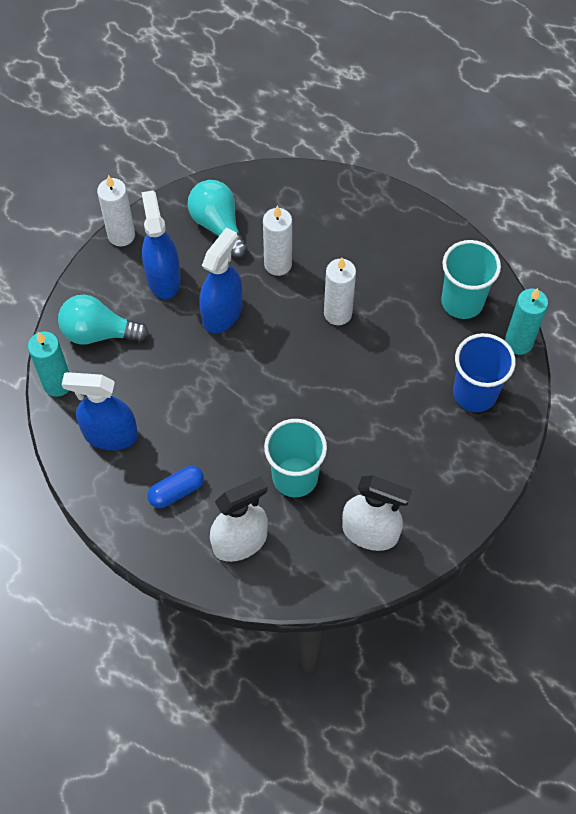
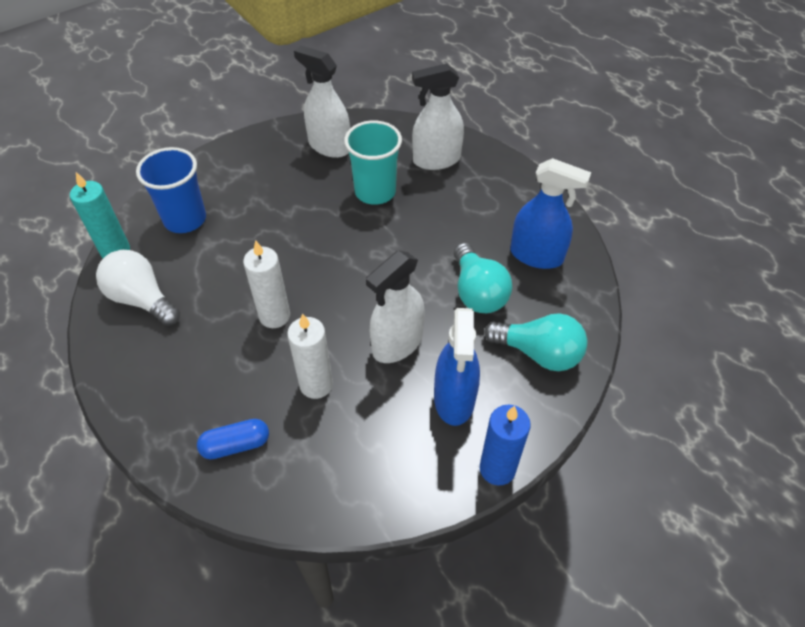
camera: 165 degrees left, 10 degrees down
(57, 384) = (587, 311): turquoise candle -> none
(121, 235) = (497, 469): white candle -> blue candle
(176, 491) = (482, 202): blue capsule -> blue capsule (236, 445)
(218, 225) = (370, 452): turquoise light bulb -> turquoise light bulb (477, 292)
(222, 313) = (397, 343): blue spray bottle -> white spray bottle
(462, 302) = (142, 299): turquoise cup -> white light bulb

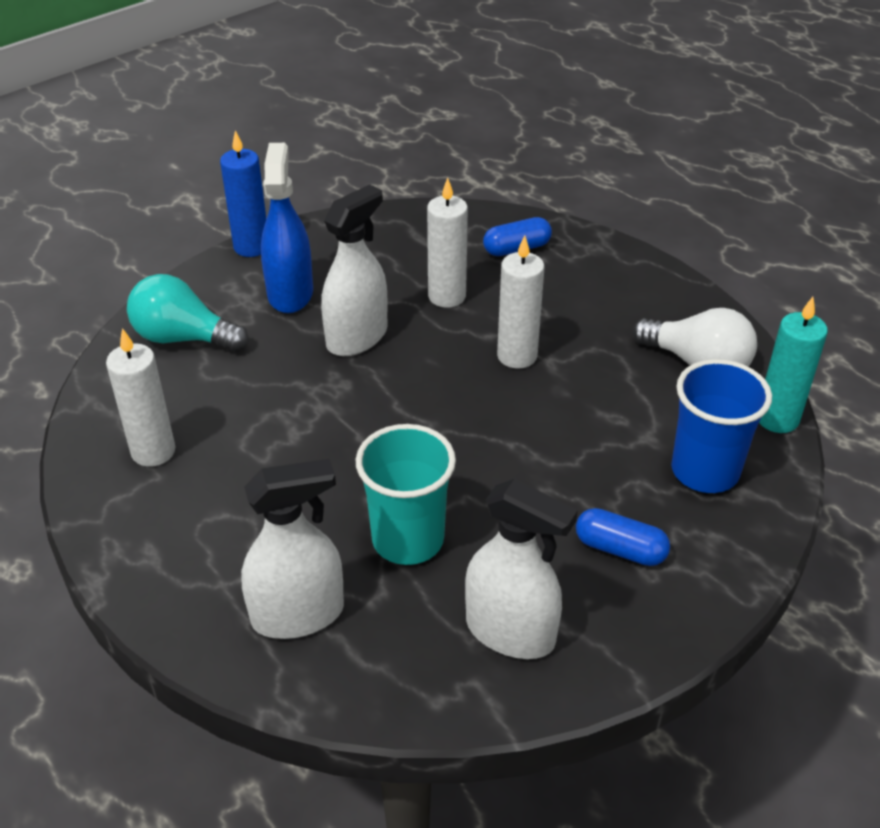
camera: 175 degrees right, 10 degrees down
(257, 179) = (620, 549): none -> blue capsule
(477, 292) = (249, 398): turquoise light bulb -> none
(536, 255) = (153, 451): blue spray bottle -> white candle

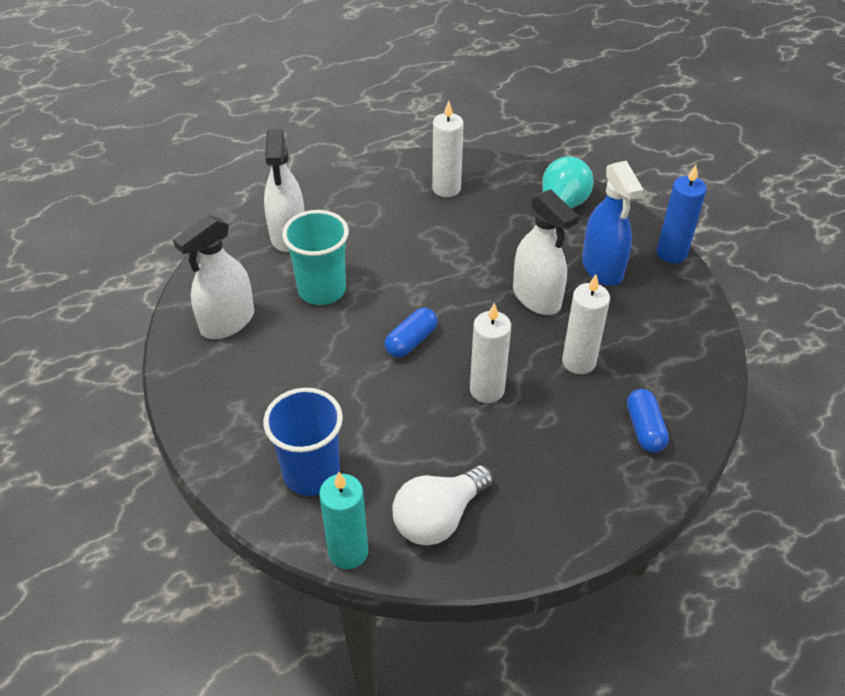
camera: 105 degrees right, 5 degrees up
(290, 293) = (602, 268): blue spray bottle -> blue spray bottle turned 60 degrees clockwise
(620, 549) = (262, 395): blue capsule -> blue capsule (411, 341)

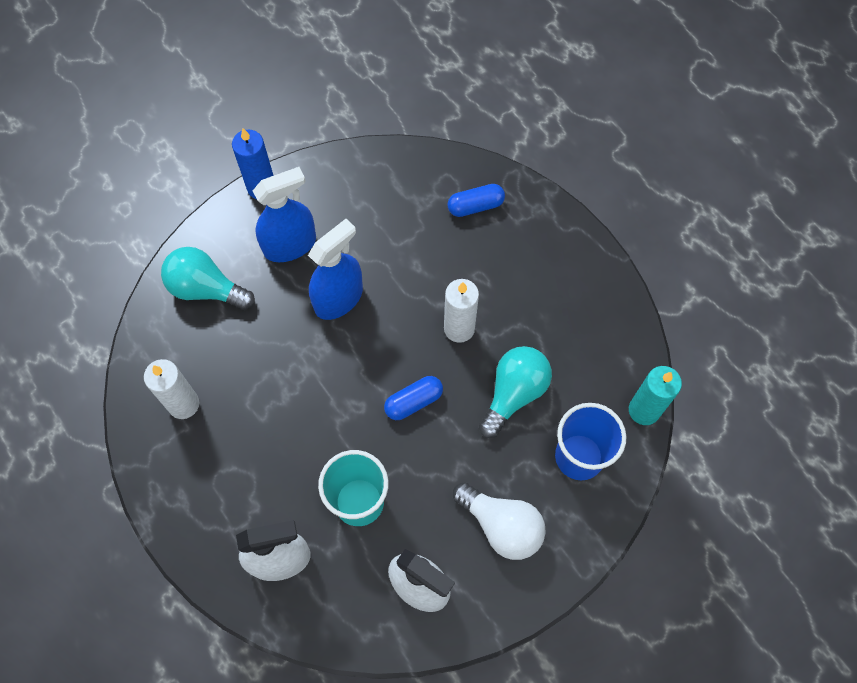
camera: 100 degrees left, 20 degrees up
(400, 426) = (514, 393): none -> turquoise light bulb
(411, 341) = (413, 401): blue capsule -> blue capsule turned 60 degrees counterclockwise
(438, 518) = (596, 348): white light bulb -> white light bulb (501, 526)
(537, 297) = (338, 298): white spray bottle -> blue spray bottle
(578, 362) = (412, 258): white candle -> none

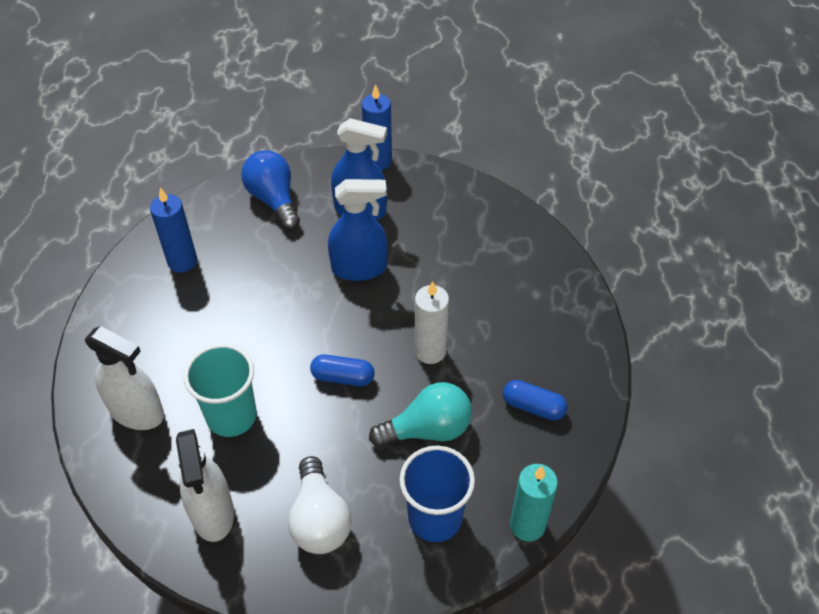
camera: 40 degrees right, 15 degrees down
(183, 404) = (182, 261): white candle -> blue candle
(206, 288) = (274, 199): turquoise light bulb -> blue light bulb
(475, 206) = (529, 275): blue capsule -> blue capsule (533, 407)

